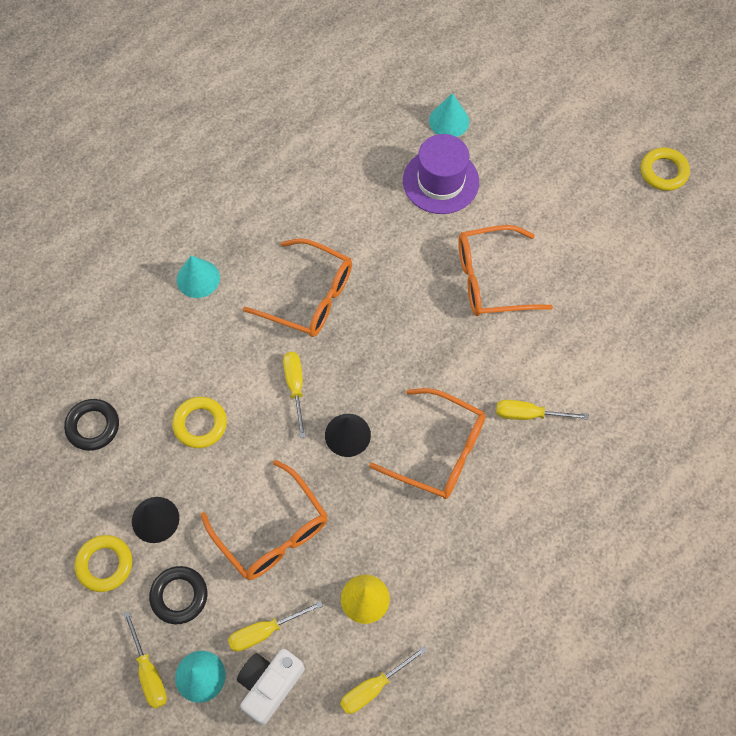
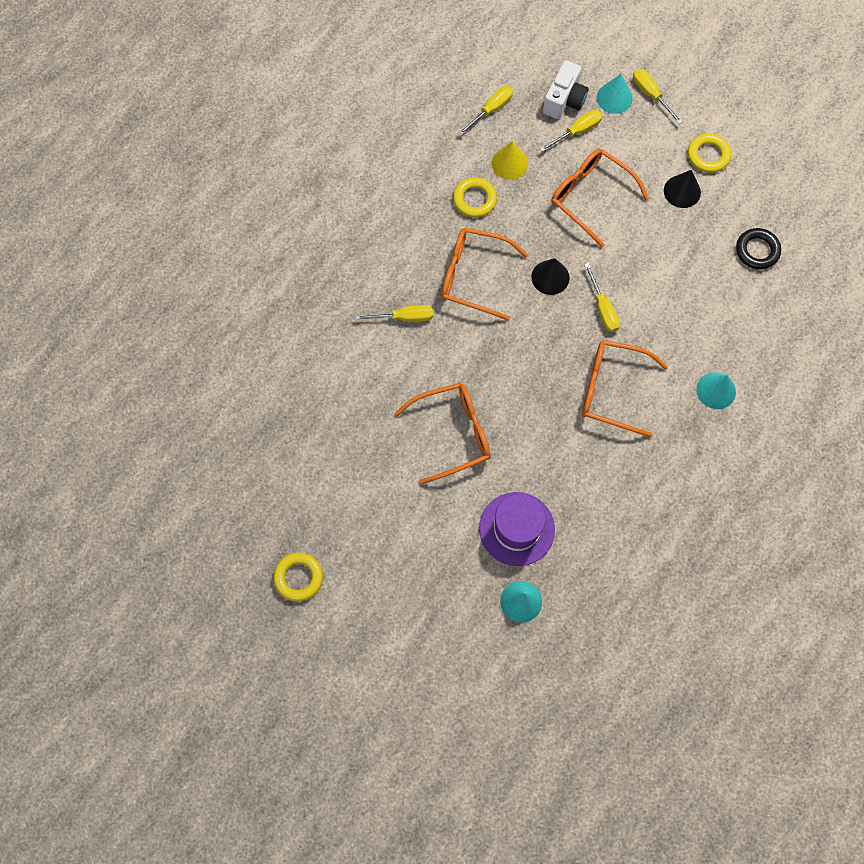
camera: 170 degrees right, 5 degrees up
(179, 596) = (646, 144): black ring -> none
(200, 424) = (671, 266): yellow ring -> yellow ring (474, 199)

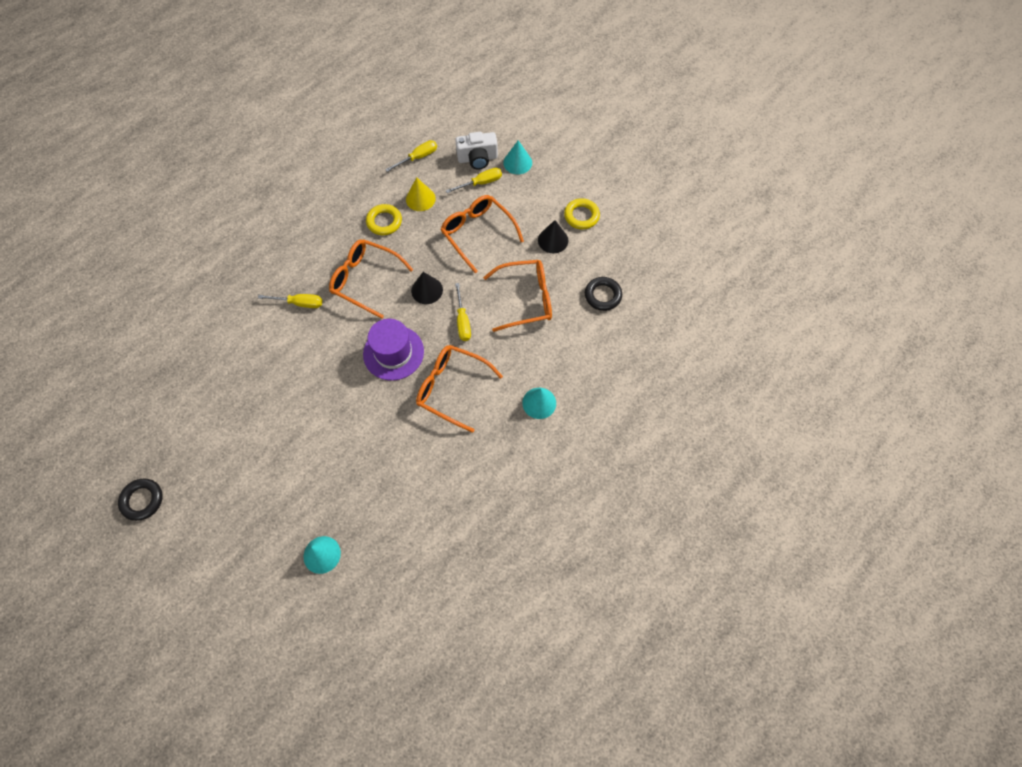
camera: 10 degrees right, 5 degrees down
(298, 577) = (142, 500): yellow ring -> black ring
(453, 433) = (309, 402): orange glasses -> orange glasses (526, 299)
(517, 529) = (337, 491): purple hat -> purple hat (393, 353)
(564, 100) = (477, 158): white camera -> white camera turned 45 degrees clockwise
(651, 95) = (547, 164): yellow screwdriver -> none

